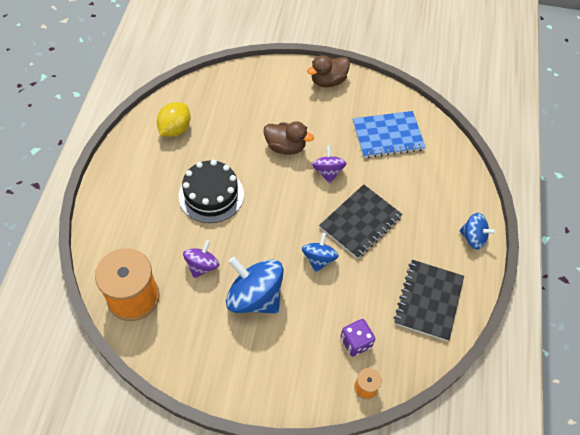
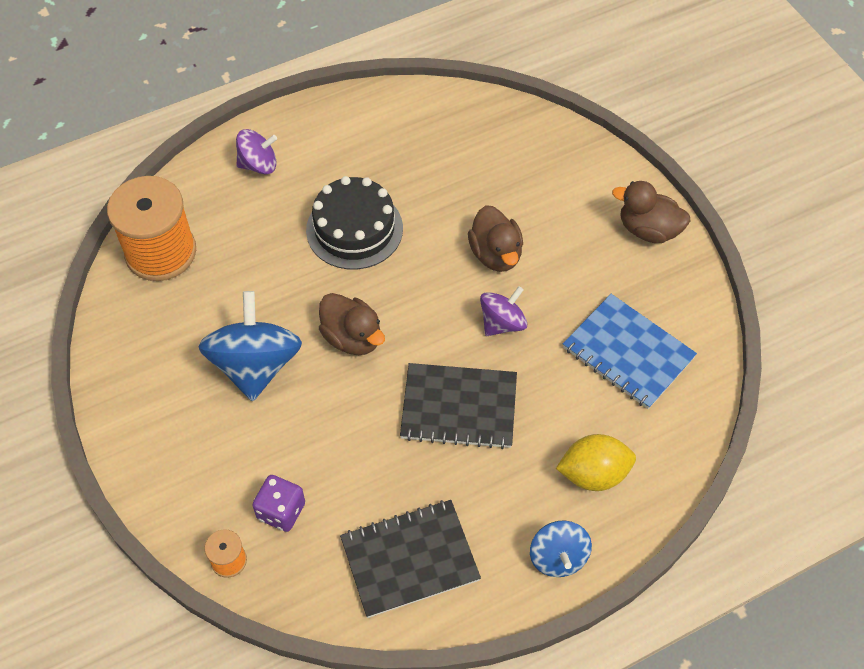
camera: 55 degrees right, 0 degrees up
(175, 129) = (412, 132): yellow lemon -> yellow lemon (593, 474)
(202, 266) = (253, 286): purple spinning top -> purple spinning top (258, 164)
(278, 240) = (352, 338): none -> brown duck
(319, 259) = (364, 396): blue spinning top -> none

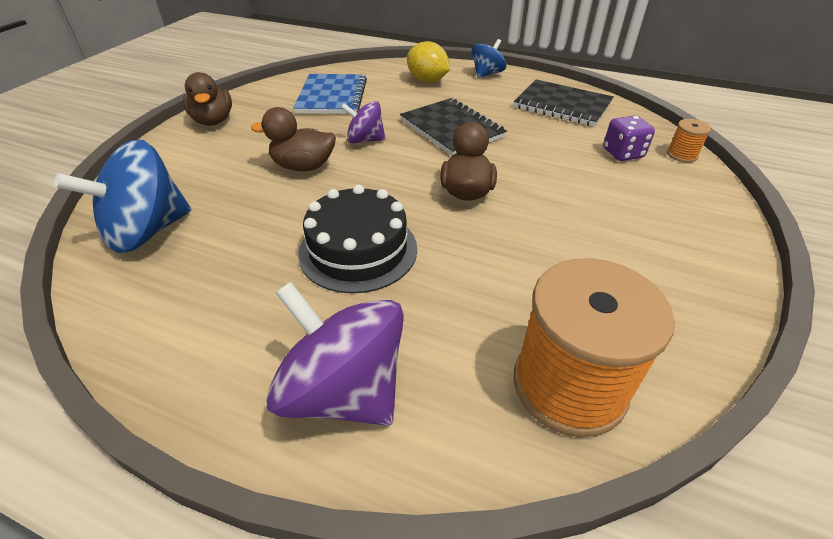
camera: 130 degrees left, 15 degrees down
(255, 365) = (562, 224): blue spinning top -> blue spinning top (147, 231)
(258, 164) = (343, 390): purple spinning top -> purple spinning top, size x1.76
(496, 254) = (303, 166): brown duck -> brown duck turned 120 degrees counterclockwise

